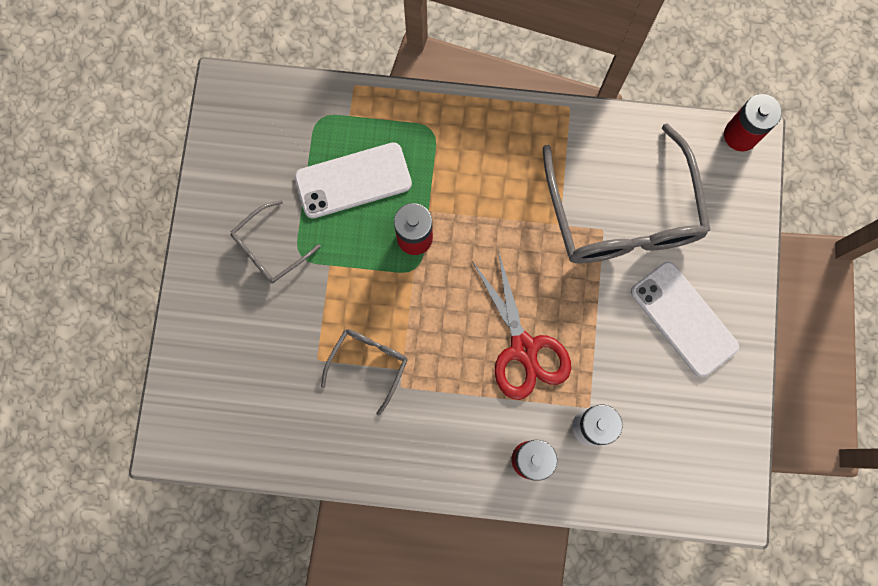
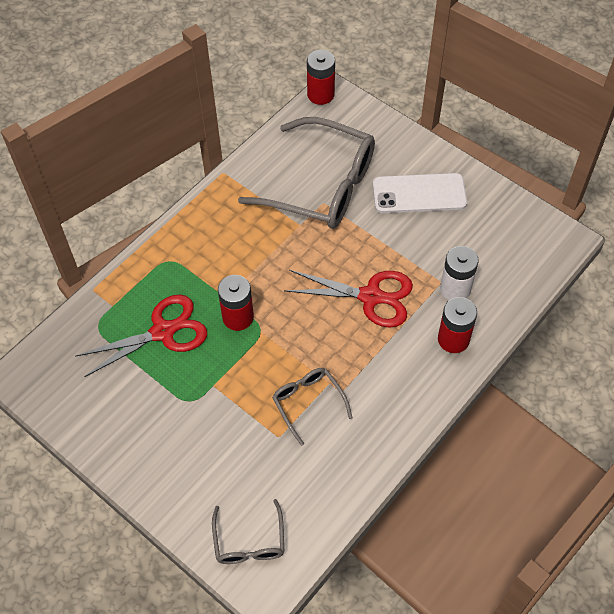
camera: 55 degrees left, 20 degrees down
(270, 248) = (167, 419): grey glasses -> grey glasses (249, 541)
(353, 180) = (163, 332): white phone -> red scissors

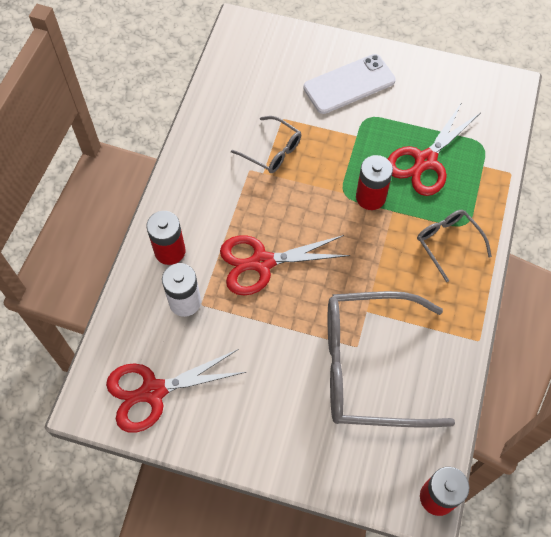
camera: 155 degrees right, 5 degrees up
(249, 541) = (266, 46): grey glasses -> grey glasses (448, 243)
(419, 193) = (262, 400): white phone -> white phone (349, 84)
(506, 230) = (153, 391): none -> red scissors

